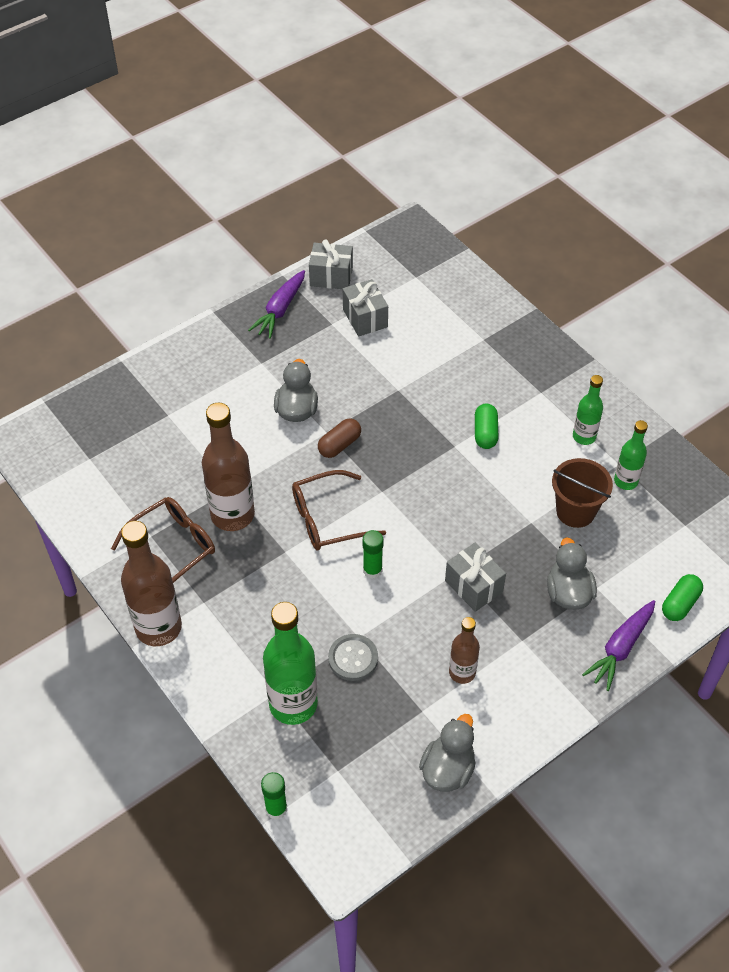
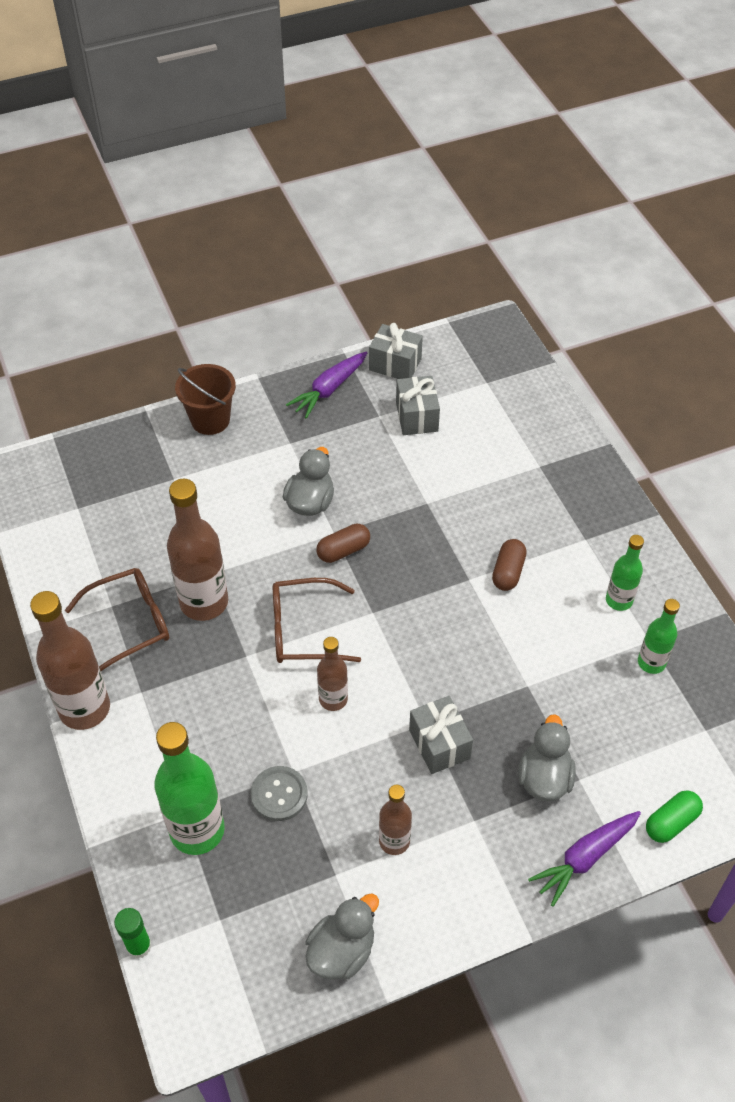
camera: 15 degrees right, 0 degrees up
(372, 570) = (333, 699): green glue stick -> brown bottle
(485, 433) = (508, 572): green capsule -> brown capsule
(575, 511) = (582, 684): brown bucket -> brown bucket (210, 420)

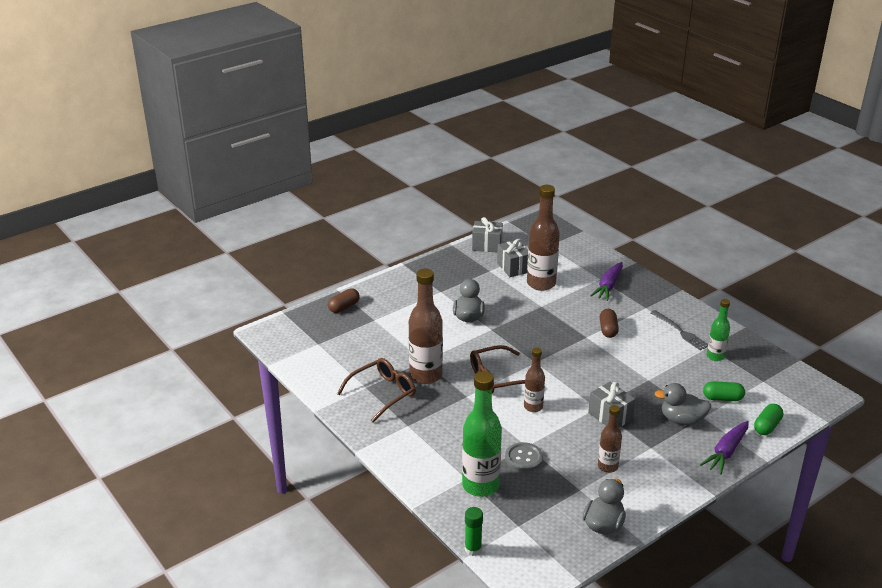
camera: 15 degrees left, 20 degrees down
(84, 708) = (374, 440): brown bottle -> brown bottle (541, 284)
(210, 420) = (383, 288): brown bucket -> none
(329, 389) = (452, 263): purple carrot -> purple carrot (608, 286)
(343, 550) = (501, 336): brown capsule -> brown capsule (344, 307)
(544, 778) = (682, 420): grey duck -> grey duck turned 75 degrees counterclockwise
(619, 600) = (681, 331): green bottle -> grey fork
(626, 749) = (722, 398): none -> green capsule

